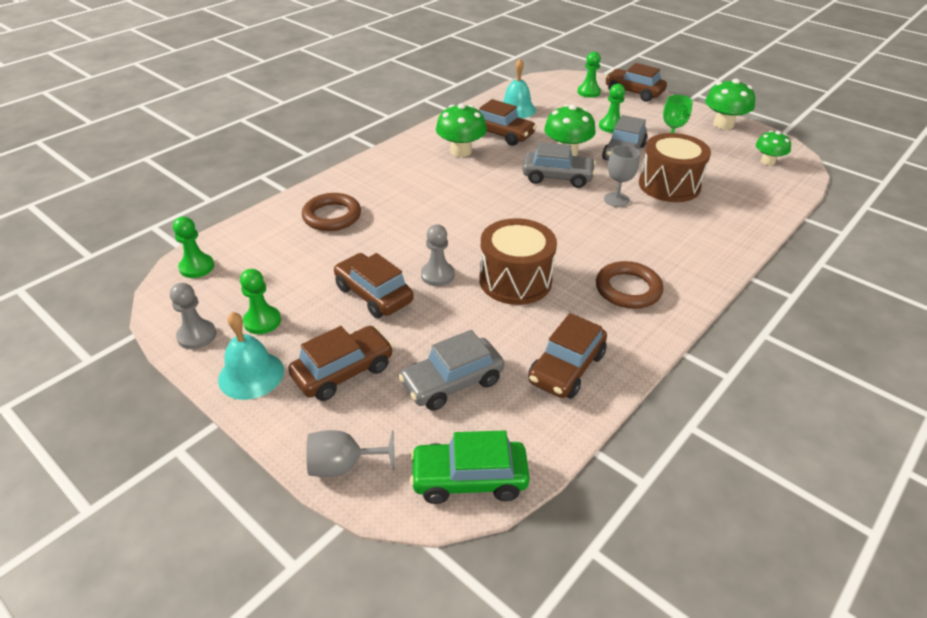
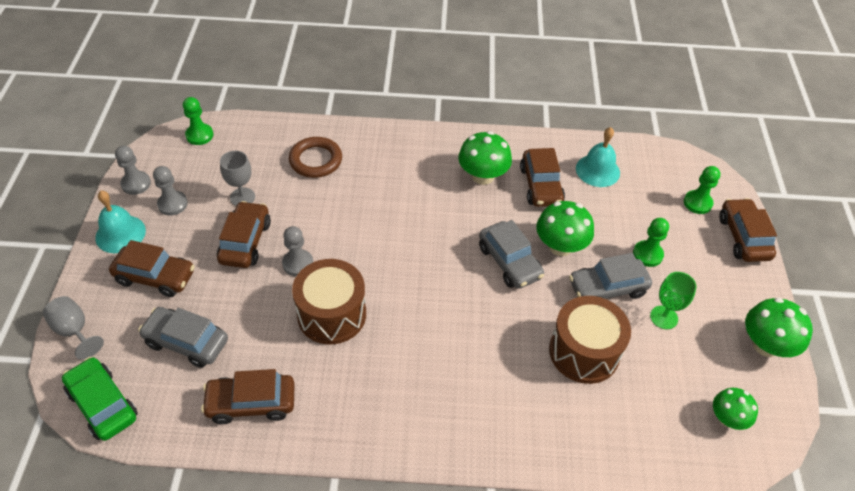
camera: 50 degrees right, 10 degrees up
(262, 321) = (172, 204): green pawn -> grey pawn
(616, 200) = (516, 323): grey goblet -> grey goblet (242, 197)
(628, 289) = (384, 396): brown ring -> none

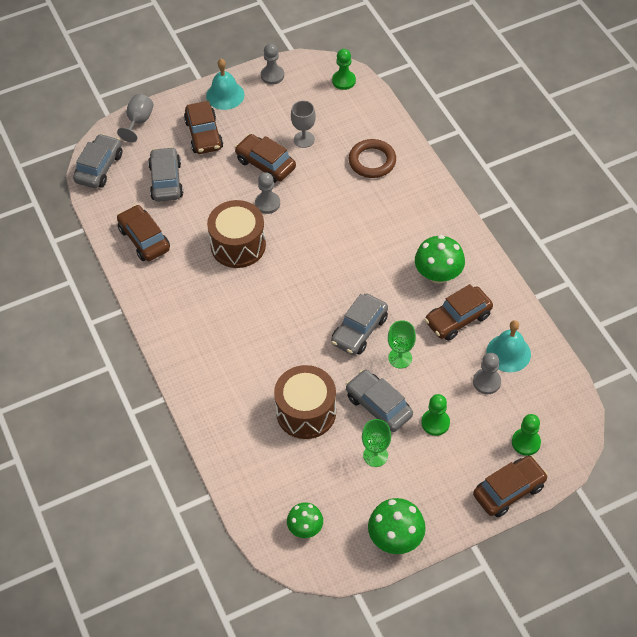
camera: 65 degrees right, 5 degrees up
(103, 404) = (99, 168): green car -> grey car
(172, 204) = (269, 106): grey pawn -> grey pawn (486, 382)
(245, 242) = (265, 164): brown car -> brown car turned 120 degrees counterclockwise
(560, 246) = (400, 358): green mushroom -> green goblet

